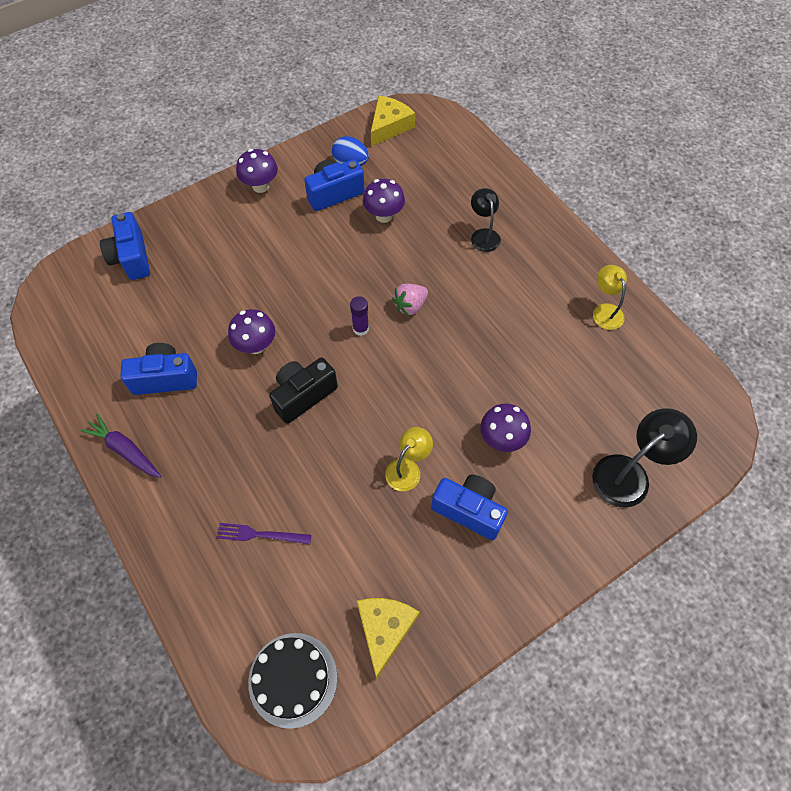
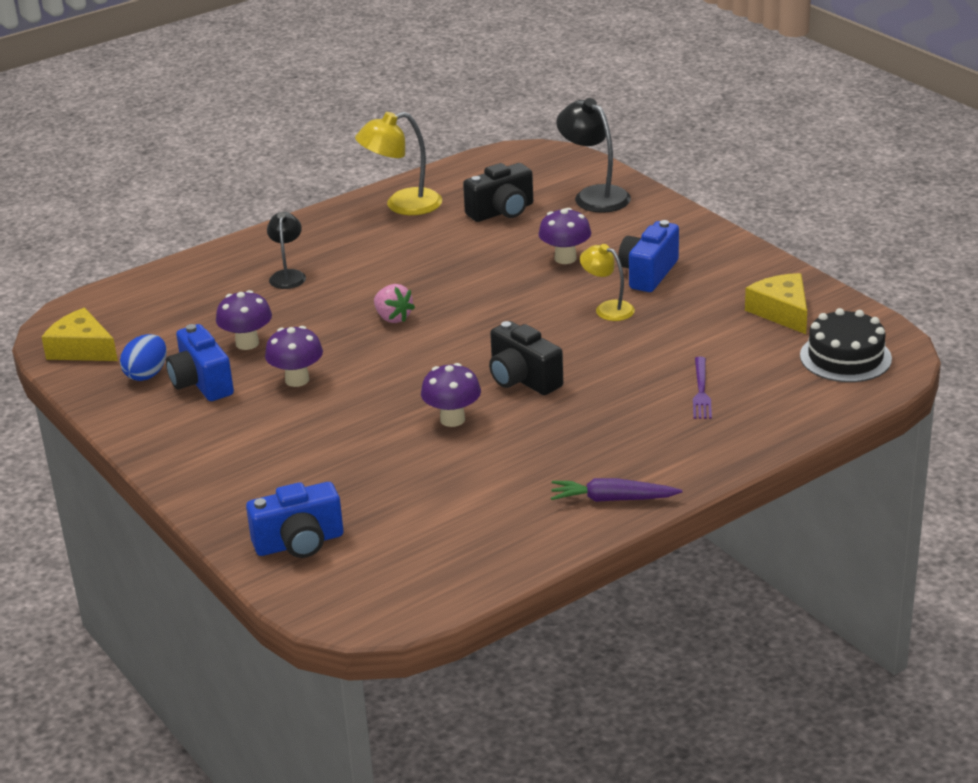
camera: 90 degrees left, 30 degrees down
(125, 450) = (612, 499): purple carrot -> purple carrot turned 60 degrees clockwise
(165, 378) = (505, 483): blue camera -> none
(260, 186) = (176, 444): purple mushroom -> purple mushroom (297, 380)
(360, 328) = (426, 348): purple glue stick -> none
(385, 630) = (782, 312): yellow cheese -> yellow cheese turned 60 degrees clockwise
(483, 235) = (288, 275): black lamp -> black lamp turned 105 degrees clockwise
(593, 390) = (502, 212): none -> black camera
(605, 311) = (402, 205): yellow lamp -> yellow lamp, size x1.59

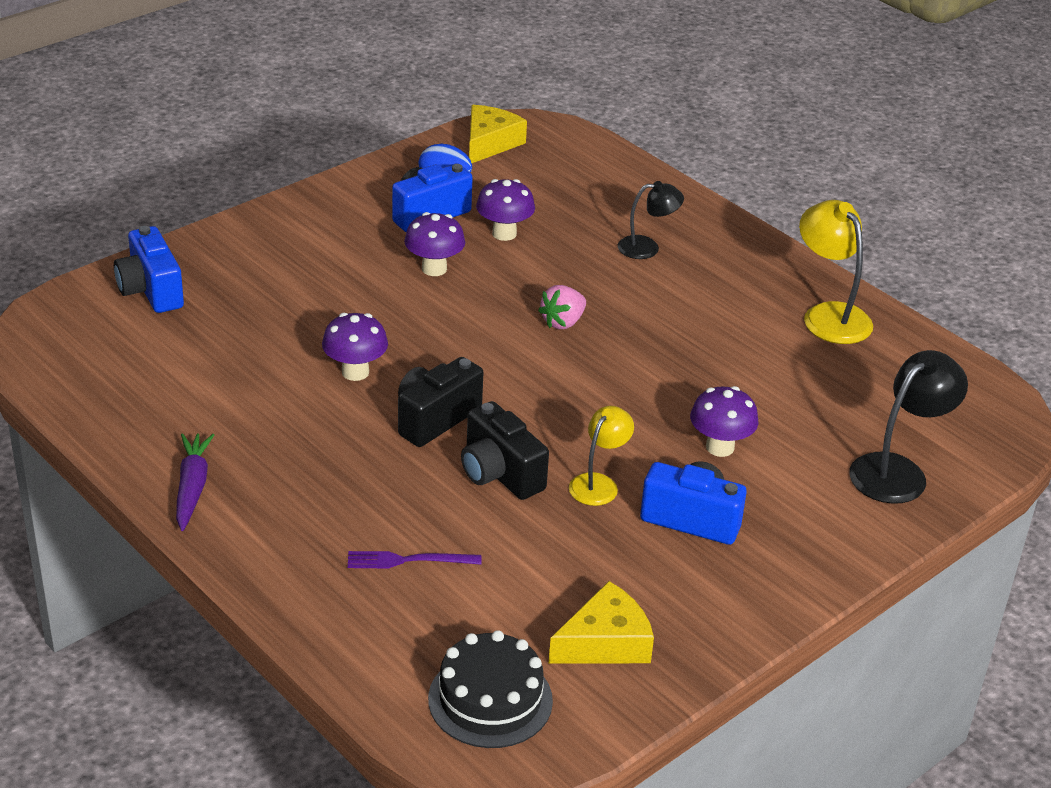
camera: 80 degrees right, 5 degrees up
(502, 212) = (832, 393): black camera -> black camera (499, 473)

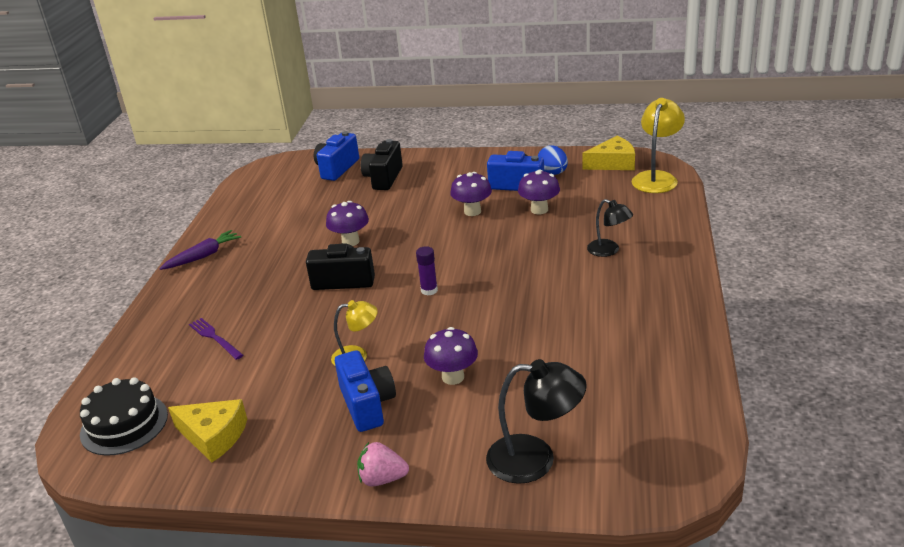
camera: 55 degrees right, 5 degrees down
(499, 473) = (323, 323): black camera -> black camera (384, 178)
(547, 379) = (429, 290): none -> purple glue stick
(563, 322) = (489, 267): pink strawberry -> pink strawberry (382, 479)
(829, 315) = (661, 342): yellow lamp -> yellow lamp (656, 178)

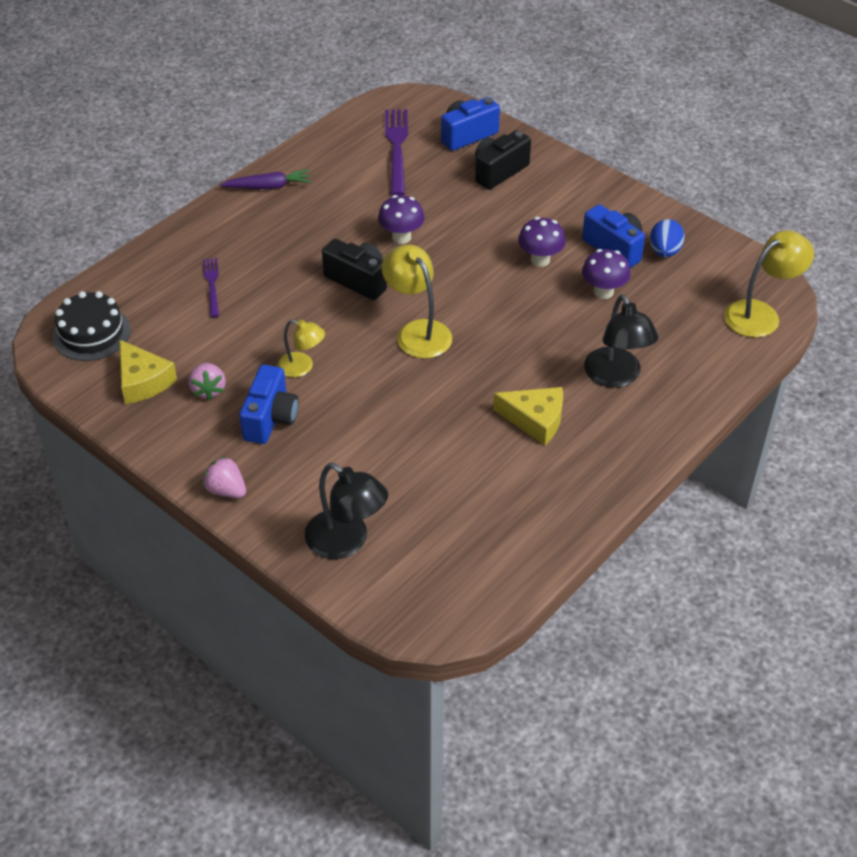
camera: 30 degrees right, 15 degrees up
(286, 412) = (208, 390): none -> pink strawberry
(289, 195) = (397, 148): none -> purple fork
(429, 290) = (417, 331): purple glue stick -> yellow lamp
(453, 377) = (356, 431): purple mushroom -> none
(609, 250) = (616, 377): black lamp -> black lamp, size x1.59
(613, 163) = (738, 270): yellow cheese -> yellow cheese (535, 420)

